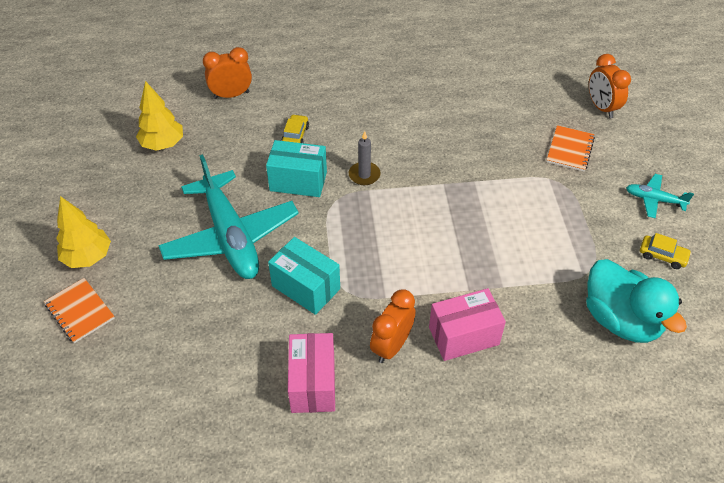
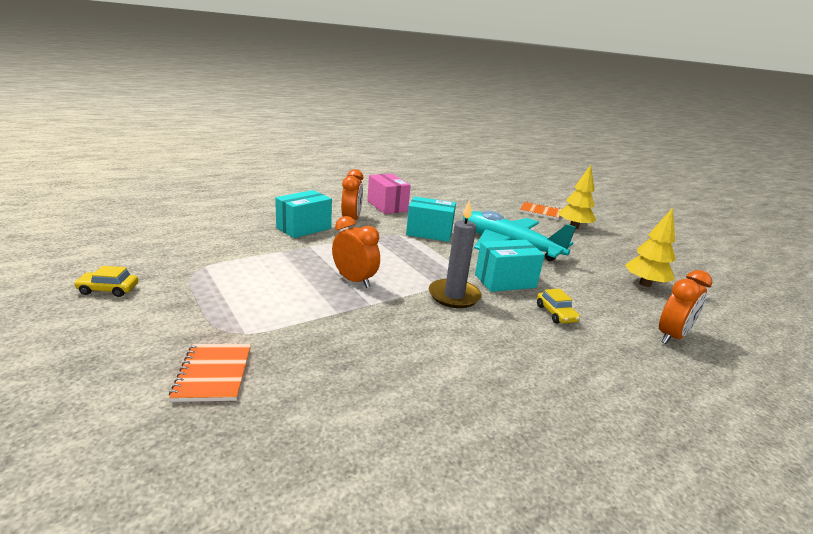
camera: 150 degrees right, 25 degrees down
(364, 175) = (454, 296): grey candle -> grey candle, size x1.52
(463, 336) = (304, 228): pink box -> turquoise box
(601, 107) = (139, 469): orange clock -> orange clock (354, 280)
(620, 320) = (172, 248): turquoise duck -> none
(654, 200) = (93, 337): turquoise plane -> none

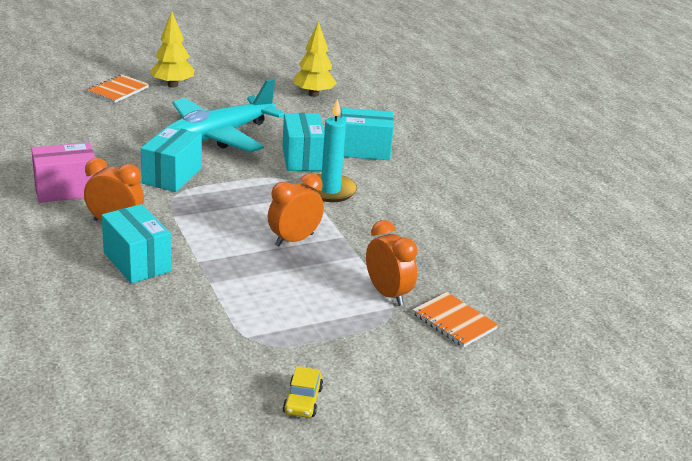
camera: 80 degrees left, 5 degrees up
(213, 373) = (454, 321): orange notebook -> orange notebook turned 45 degrees clockwise
(454, 296) = (330, 190): grey candle -> turquoise candle
(556, 314) = (364, 150): yellow car -> turquoise box
(671, 336) = (398, 114): orange clock -> orange clock (387, 294)

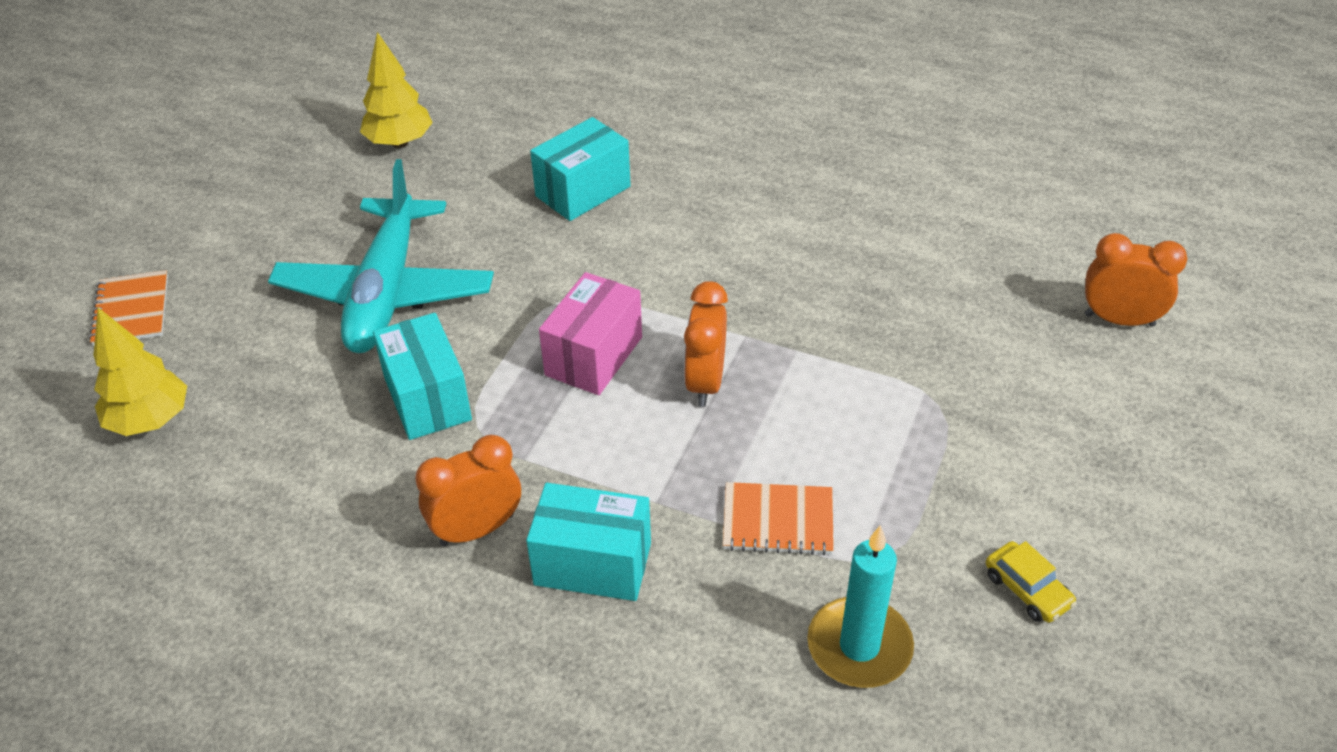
camera: 40 degrees left, 15 degrees up
(66, 190) = (329, 530): pink box -> pink box (594, 356)
(172, 85) = (195, 248): yellow tree -> yellow tree (150, 420)
(302, 158) = (535, 254): turquoise box -> none
(330, 190) = (636, 279): turquoise candle -> turquoise candle (859, 646)
(387, 294) = (896, 378): orange clock -> orange clock (1119, 320)
(454, 321) = (997, 362): orange notebook -> orange notebook (778, 521)

